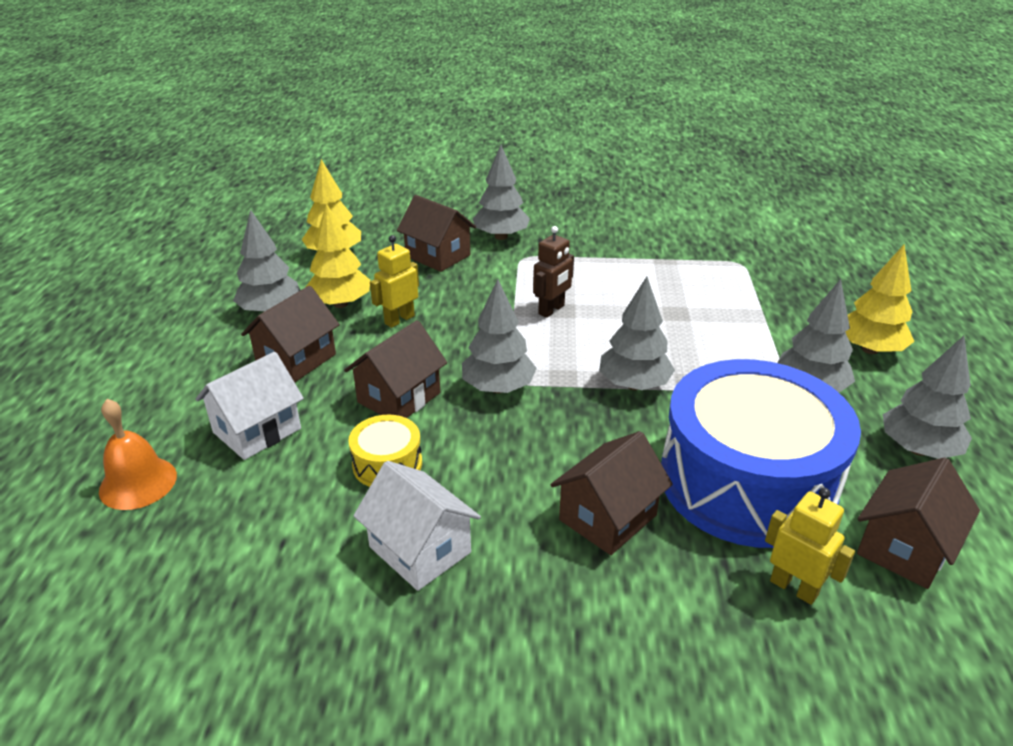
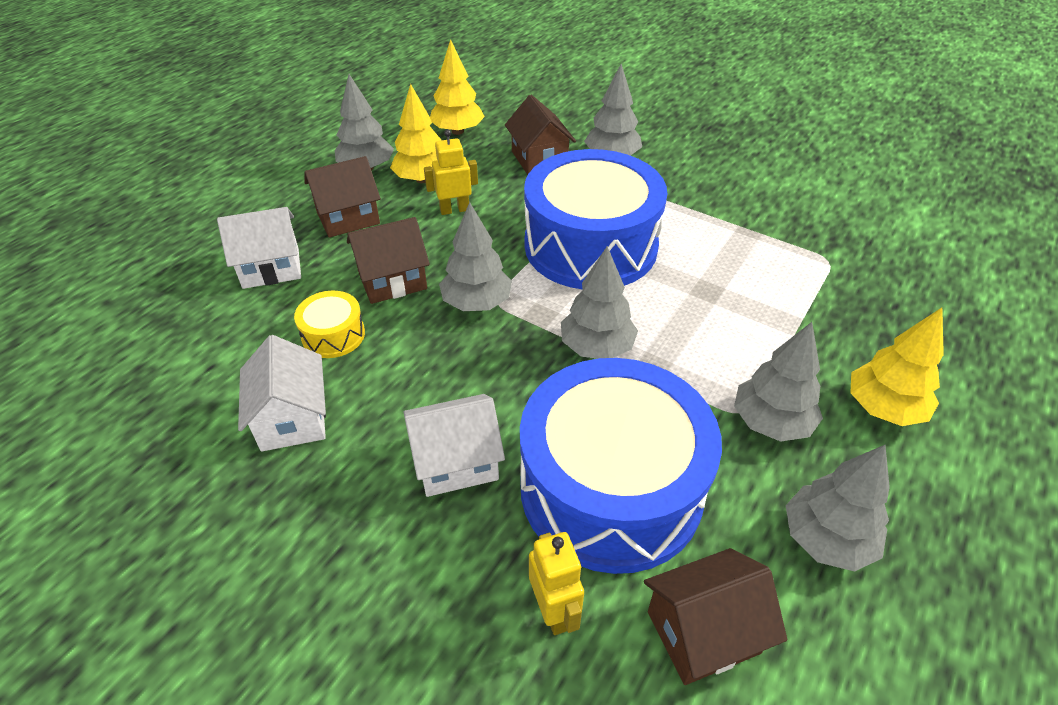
camera: 30 degrees right, 10 degrees up
(138, 483) = (165, 278): orange bell -> none
(551, 310) = (590, 245): brown robot -> blue drum
(607, 517) = (456, 462): brown house -> white house

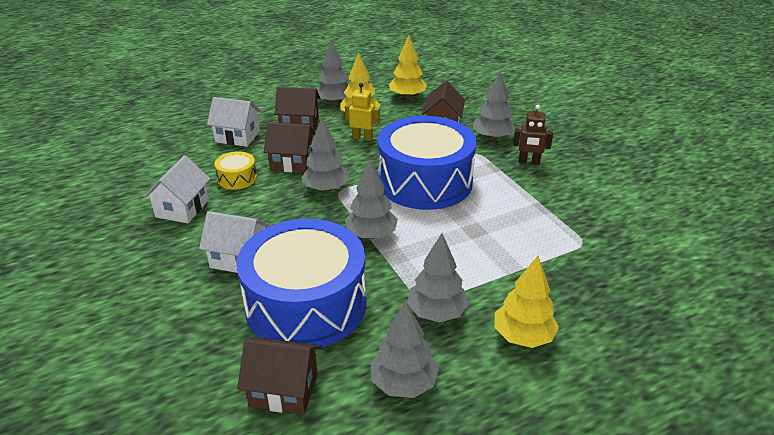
camera: 30 degrees right, 10 degrees down
(554, 611) = (219, 343): yellow robot -> none
(681, 177) = (529, 162): none -> brown robot

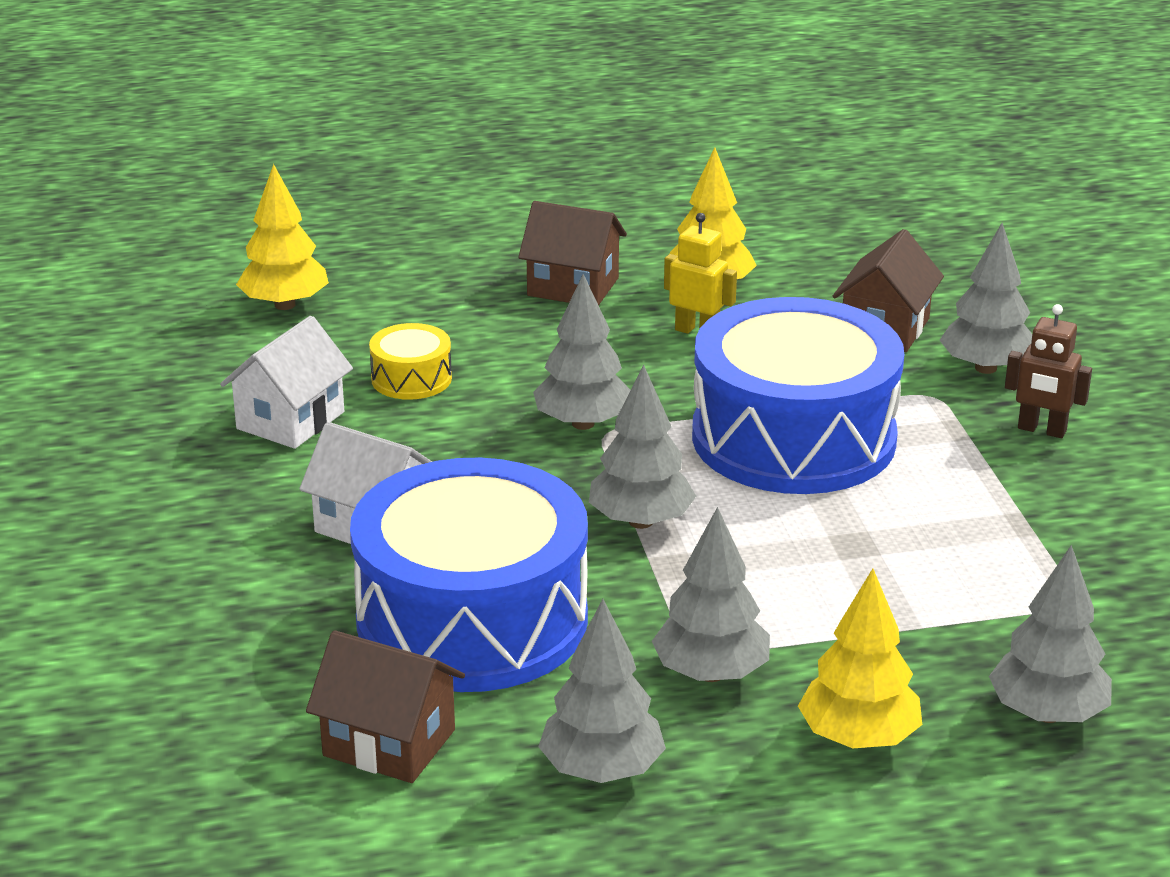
camera: 15 degrees right, 5 degrees down
(237, 137) = (436, 296): white house -> none
(292, 163) = (531, 363): brown house -> none
(334, 102) = (665, 248): grey tree -> grey tree (1047, 714)
(407, 96) = (833, 255): yellow tree -> yellow tree (284, 305)

